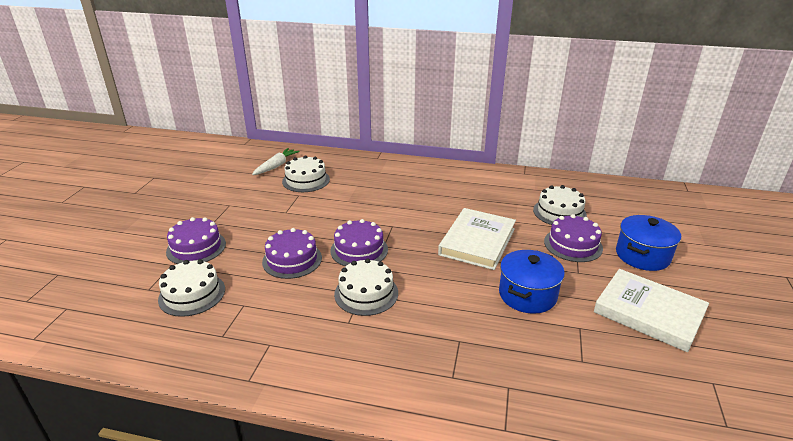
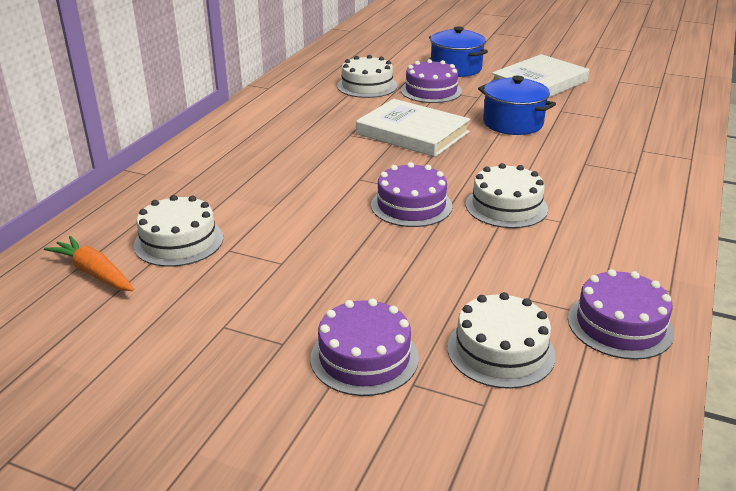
camera: 80 degrees left, 0 degrees up
(276, 166) = (94, 273): white carrot -> orange carrot
(292, 260) = (423, 258): purple cake -> purple cake (620, 325)

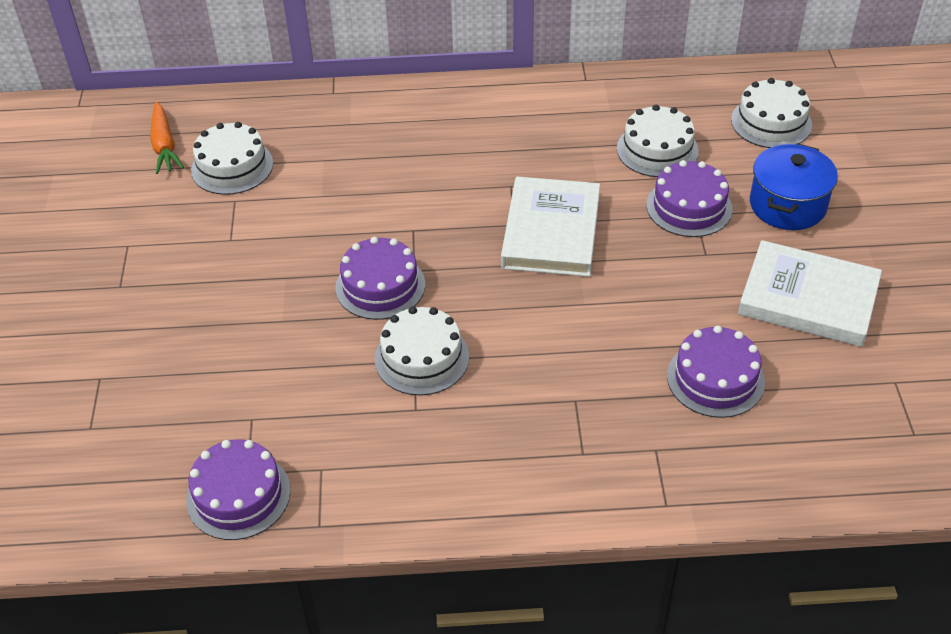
camera: 65 degrees right, 15 degrees up
(94, 273) = (164, 145): orange carrot -> orange carrot turned 150 degrees clockwise
(364, 357) = (120, 339): purple cake -> purple cake (715, 379)
(500, 351) = (163, 420): white cake -> white cake (771, 122)
(513, 123) = (646, 307): blue pot -> none

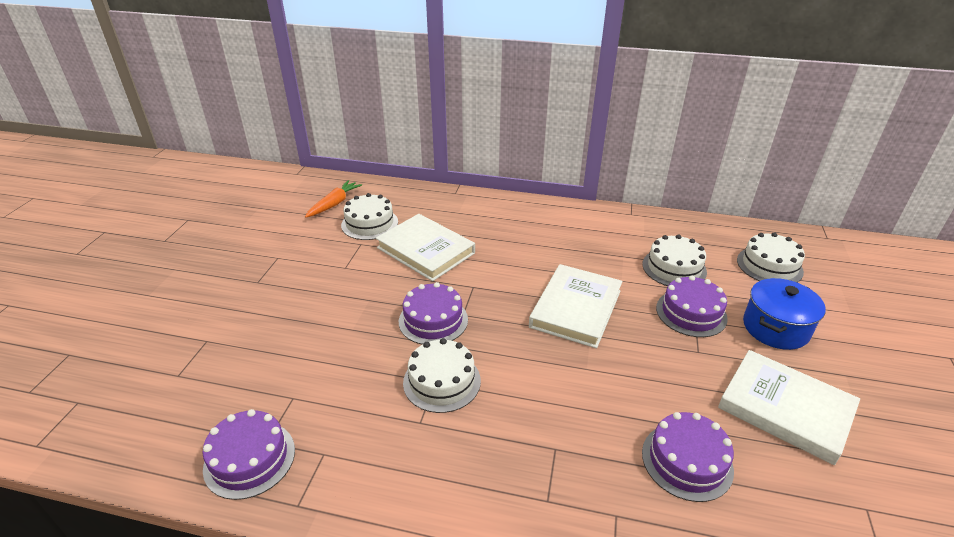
camera: 15 degrees right, 10 degrees down
(164, 145) = (334, 204): orange carrot -> orange carrot turned 150 degrees counterclockwise
(329, 192) = (425, 250): none -> white book

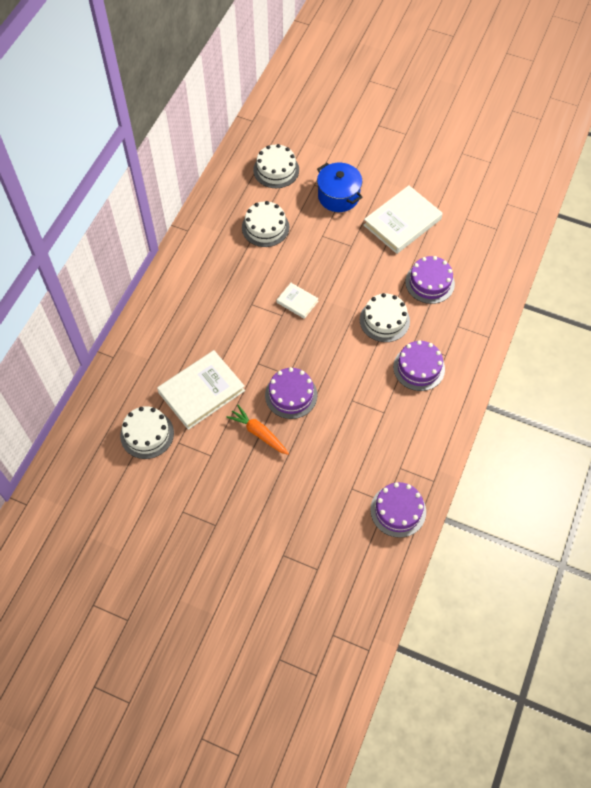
camera: 80 degrees left, 25 degrees up
(334, 204) = (102, 465): orange carrot -> orange carrot (259, 433)
(442, 381) = (352, 396): white cake -> white cake (384, 320)
(576, 309) = (297, 302): white book -> white book, size x0.51
(691, 313) = (315, 235): purple cake -> purple cake (419, 368)

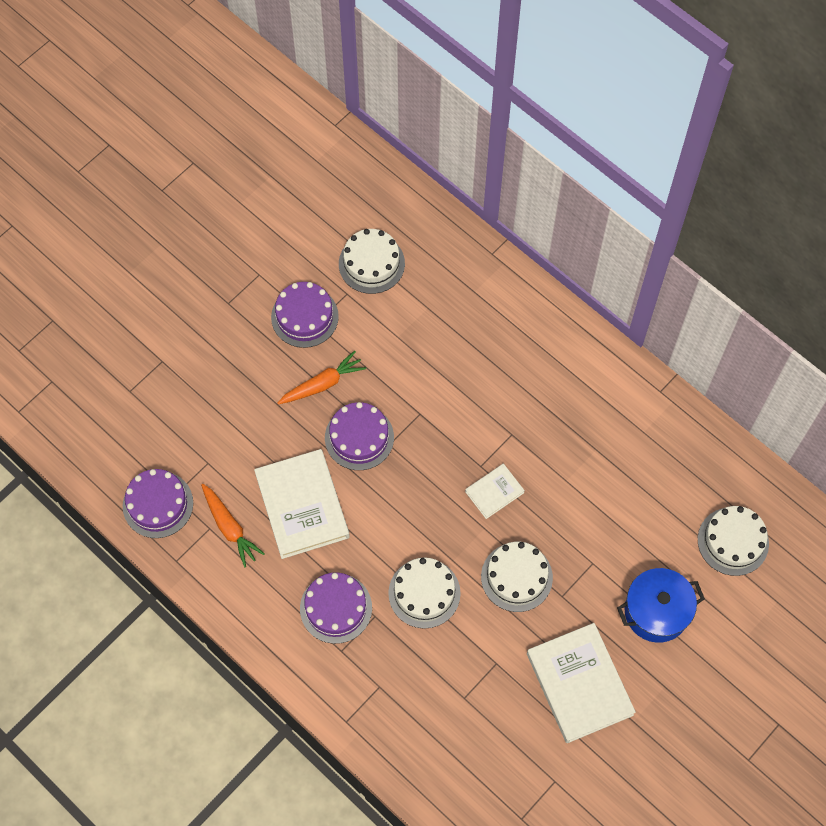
camera: 110 degrees right, 5 degrees up
(201, 391) = (404, 337): white book -> white book (302, 506)
(265, 227) = (632, 492): white cake -> white cake (516, 577)
(393, 454) = (229, 527): none -> orange carrot
(430, 283) = (462, 679): purple cake -> purple cake (304, 317)

